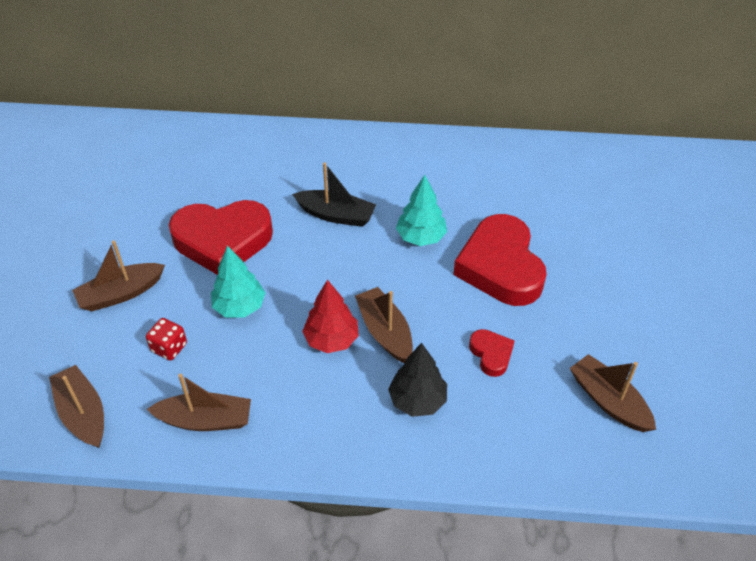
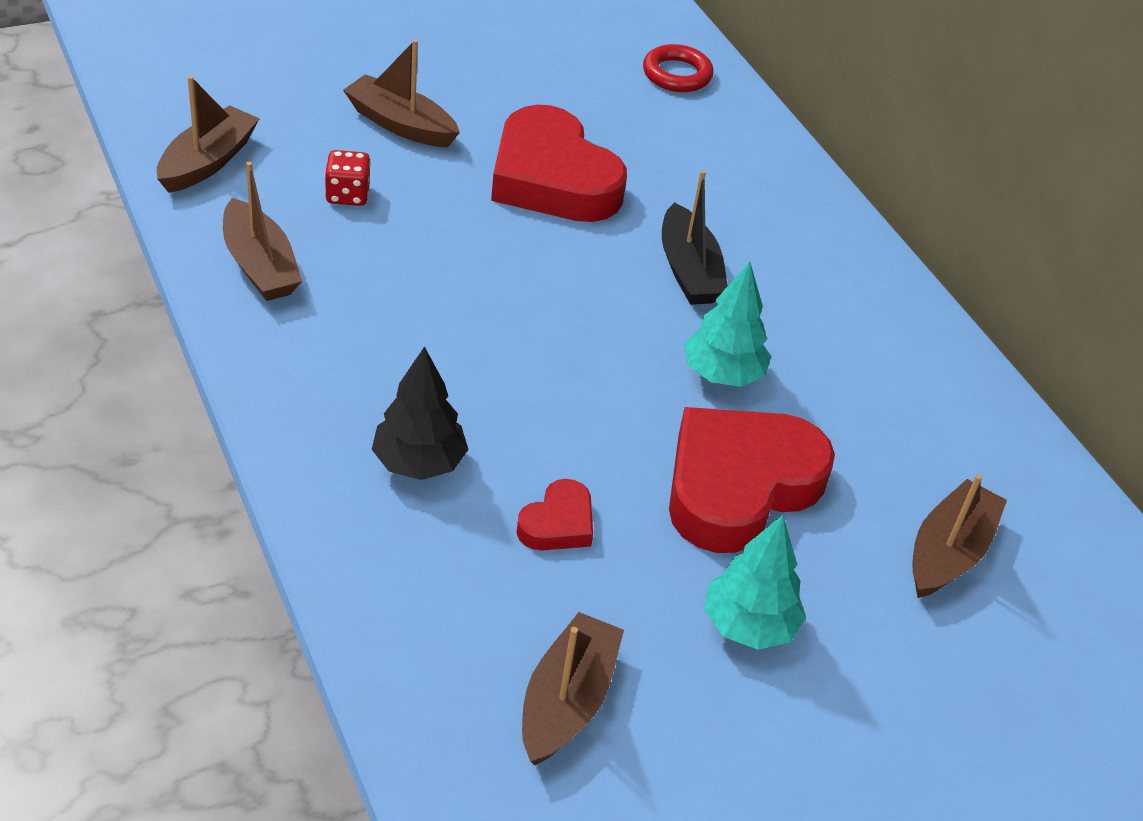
camera: 55 degrees right, 5 degrees down
(171, 145) = (677, 74): none -> red ring
(239, 306) = (455, 233): turquoise tree -> turquoise tree (748, 625)
(331, 339) = (463, 339): red tree -> none
(385, 332) = (515, 390): brown boat -> brown boat (948, 552)

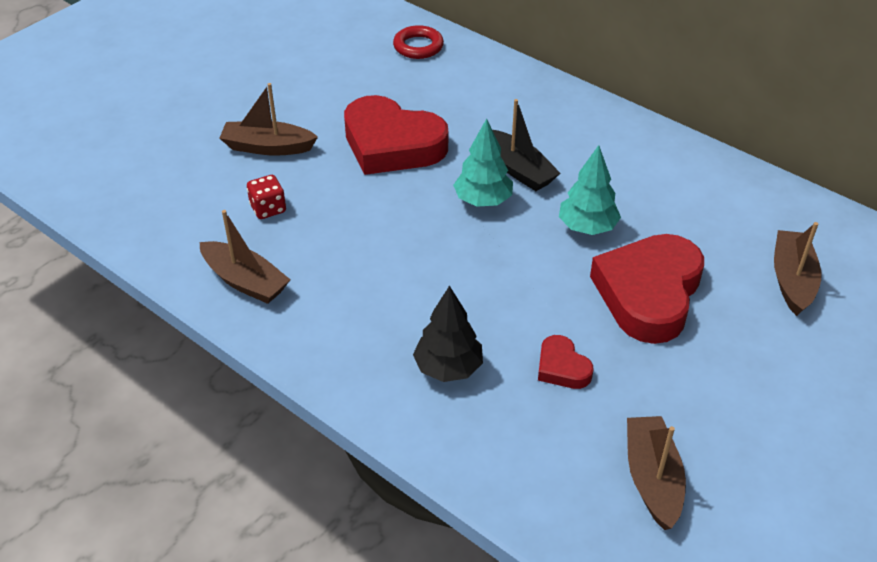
camera: 20 degrees left, 0 degrees up
(208, 162) = (155, 225): brown boat -> none
(558, 523) = (562, 367): red heart -> red heart turned 135 degrees clockwise
(748, 625) = (718, 378): turquoise tree -> turquoise tree (483, 200)

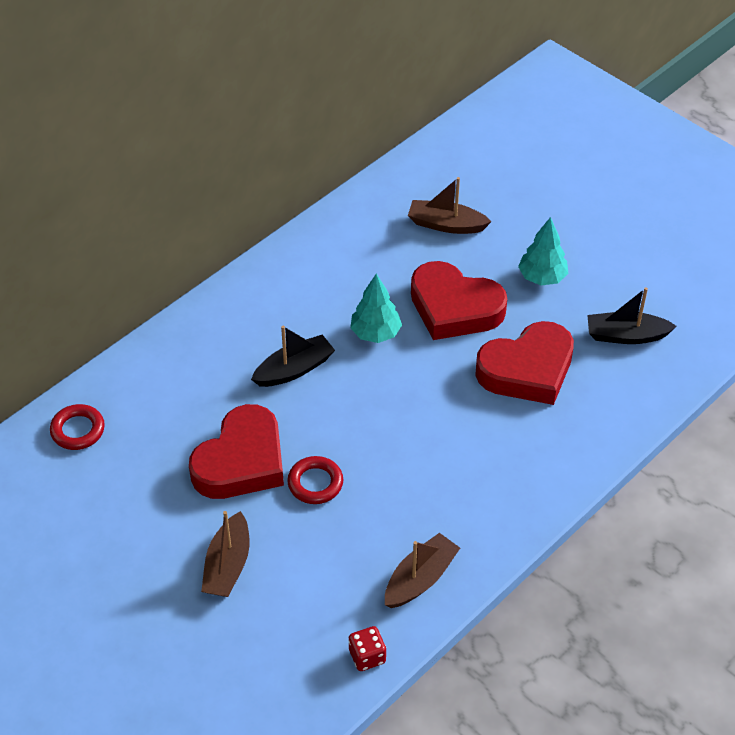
camera: 85 degrees left, 5 degrees up
(268, 209) = (323, 563): red dice -> red dice (367, 656)
(368, 196) = (315, 483): none -> red ring
(448, 368) = (526, 439): black tree -> none
(483, 200) = (333, 399): turquoise tree -> turquoise tree (542, 277)
(562, 367) = (527, 370): red heart -> red heart, size x2.16
(652, 479) = (626, 335): brown boat -> black boat

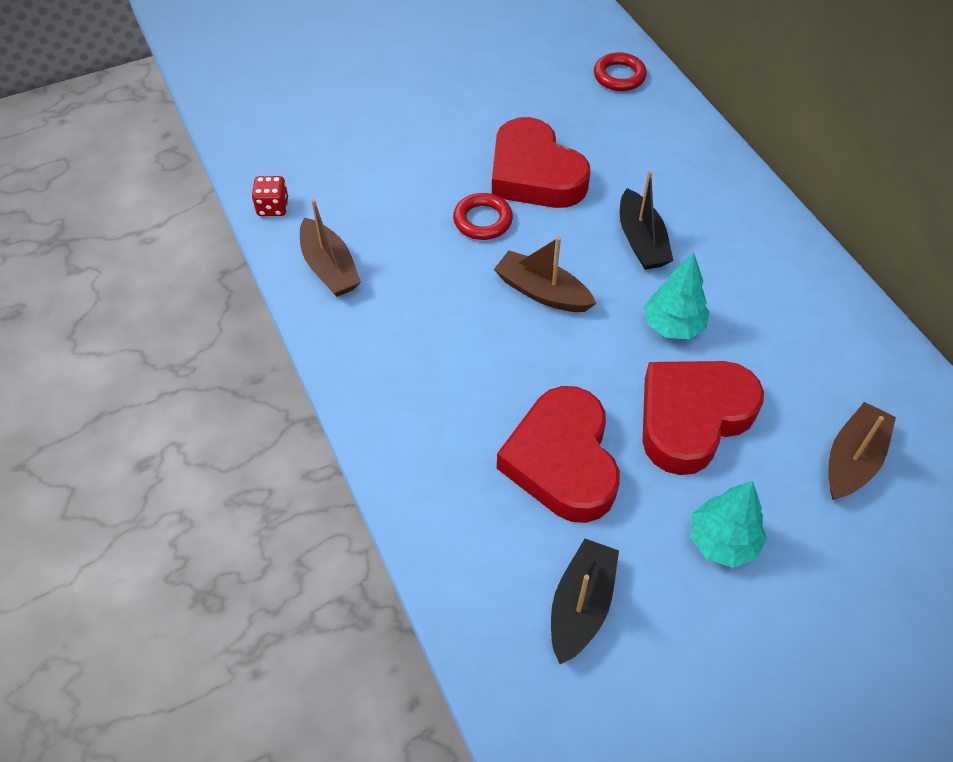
camera: 110 degrees right, 5 degrees up
(228, 565) = (420, 140): brown boat -> brown boat (542, 292)

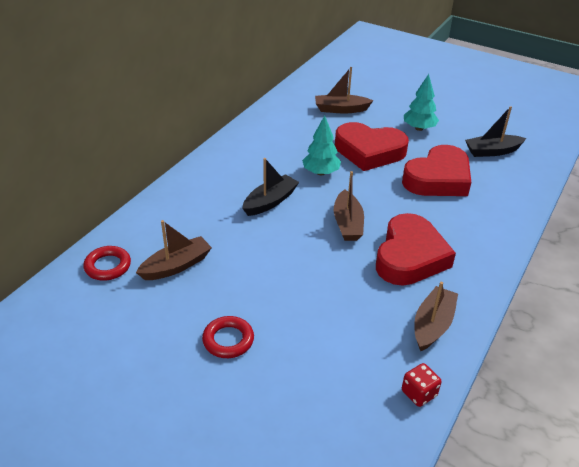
camera: 125 degrees left, 15 degrees down
(482, 220) = (317, 272): red ring -> red ring (228, 340)
(534, 174) = (252, 266): red heart -> red heart (410, 256)
(581, 120) = (176, 266): none -> brown boat

